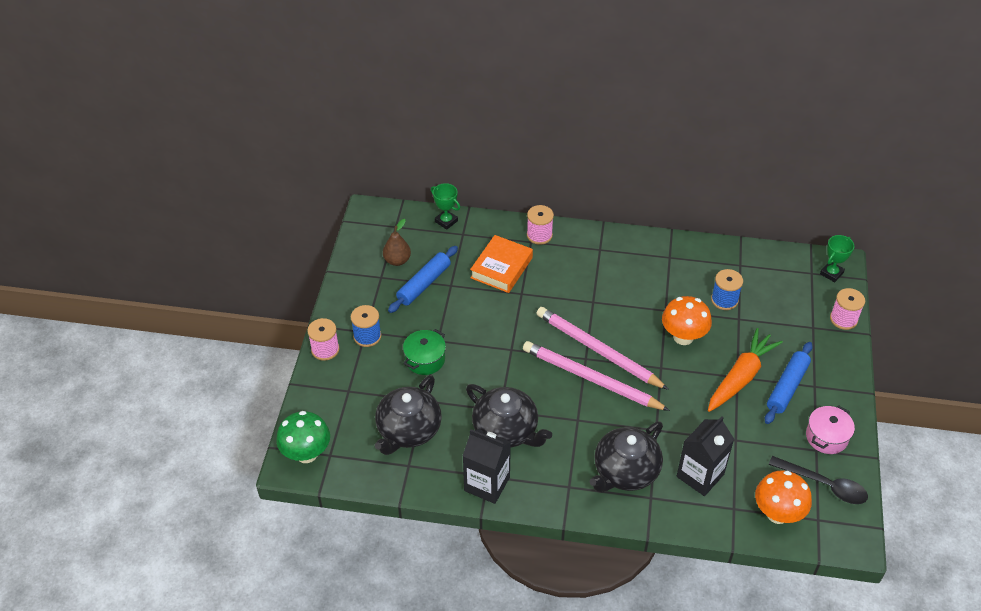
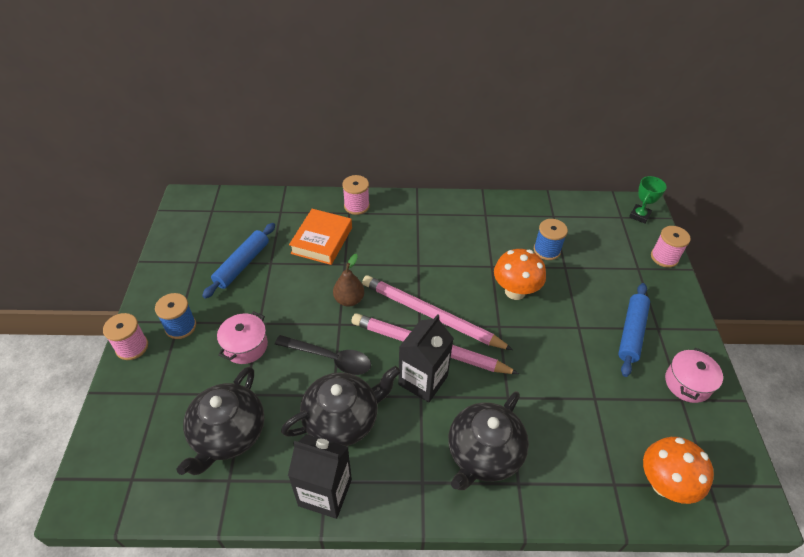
camera: 10 degrees left, 0 degrees up
(306, 453) = (102, 481): green mushroom -> none
(397, 260) = (214, 243): brown pear -> brown pear (349, 300)
(425, 359) = (245, 346): green pot -> pink pot
(446, 221) = (263, 201): green trophy -> none
(506, 430) = (342, 419): black teapot -> black teapot turned 60 degrees counterclockwise
(700, 475) = (567, 447): black carton -> black carton (423, 380)
(741, 377) = (582, 327): orange carrot -> none
(824, 485) = (703, 440): black spoon -> black spoon (330, 358)

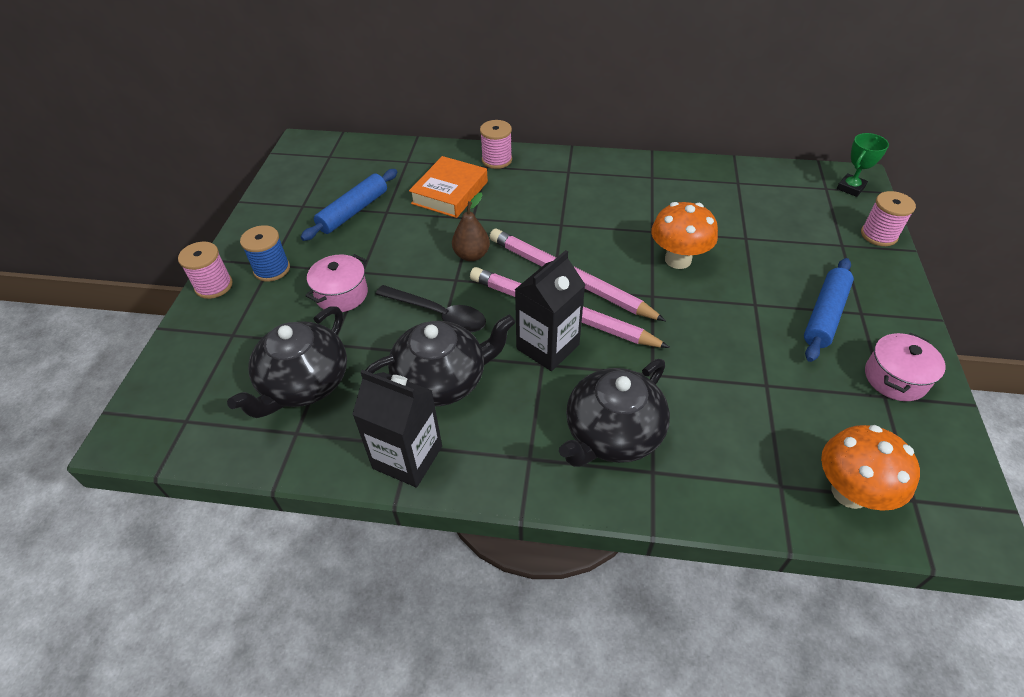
camera: 10 degrees right, 0 degrees up
(547, 250) = (724, 218): blue spool -> none

